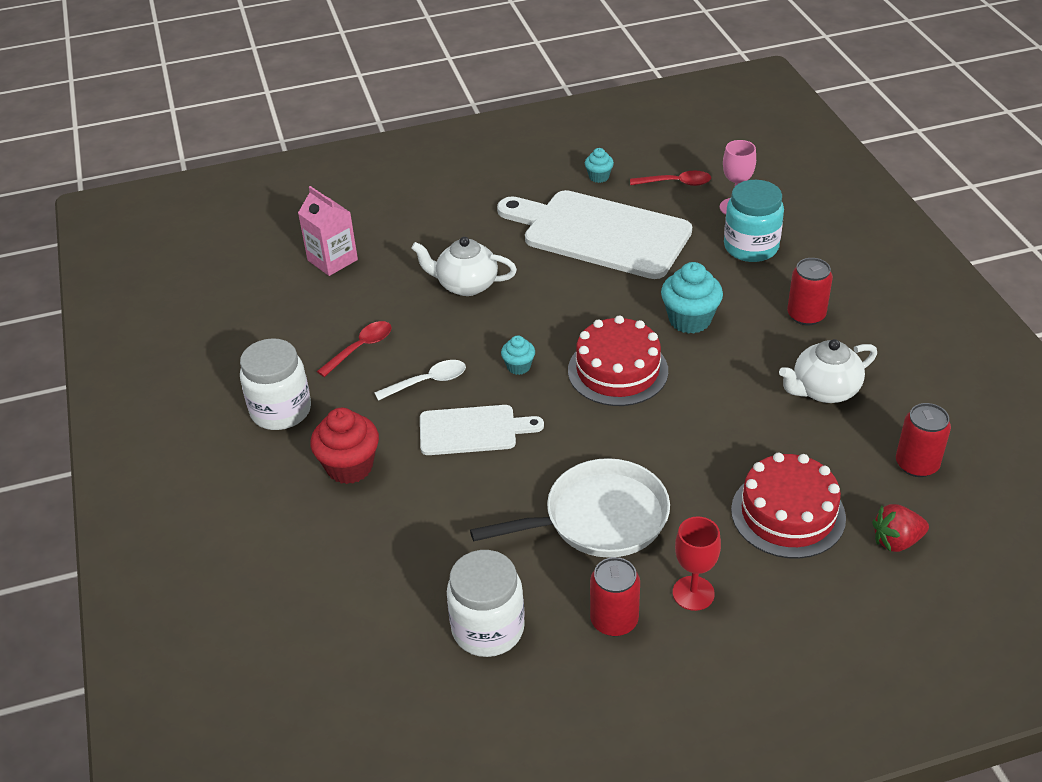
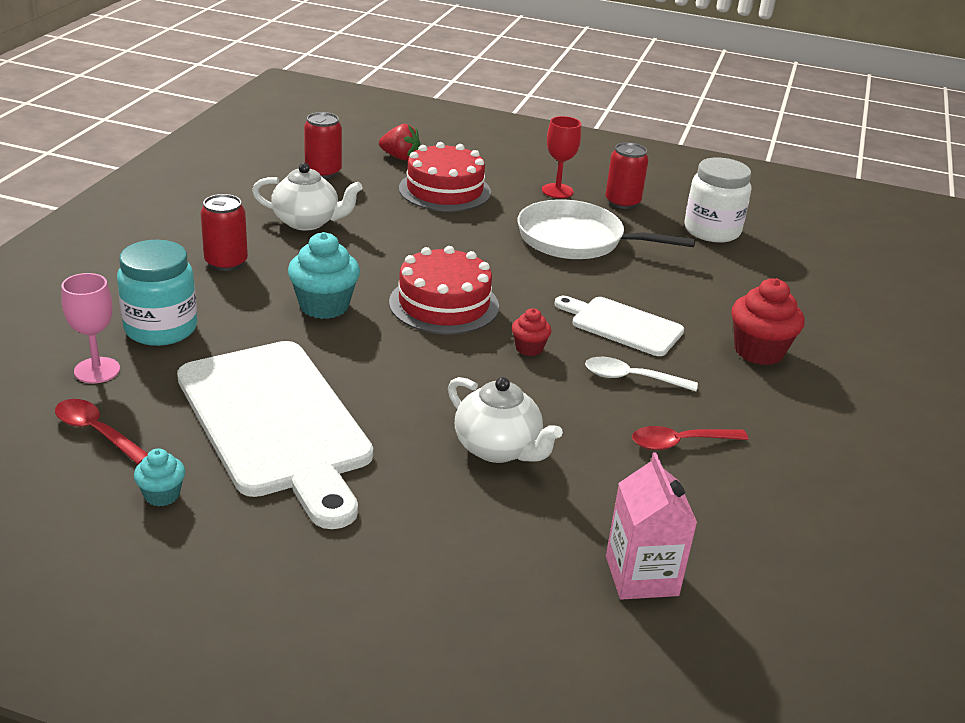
camera: 150 degrees left, 10 degrees down
(281, 410) = (807, 426): white jar -> none
(518, 366) = (529, 348): turquoise cupcake -> red cupcake

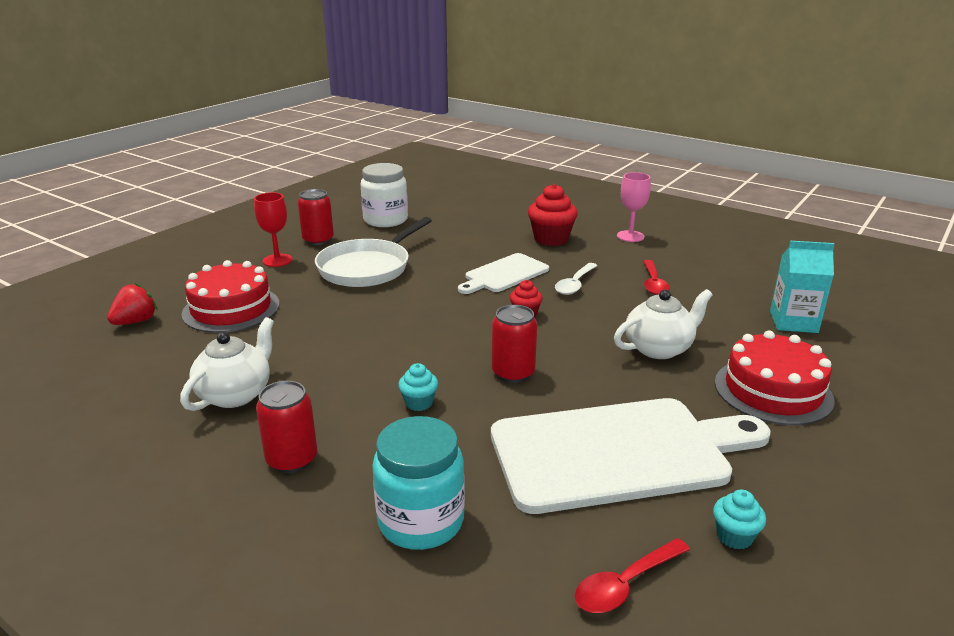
camera: 70 degrees left, 5 degrees down
(97, 370) = (497, 581): pink goblet -> pink goblet (630, 236)
(323, 172) = (123, 371): red can -> red can (513, 373)
(324, 306) = (419, 403): turquoise cupcake -> turquoise cupcake, size x0.55
(444, 304) = (443, 340): red cake -> red cake (773, 391)
(641, 576) = (793, 322): pink carton -> turquoise carton

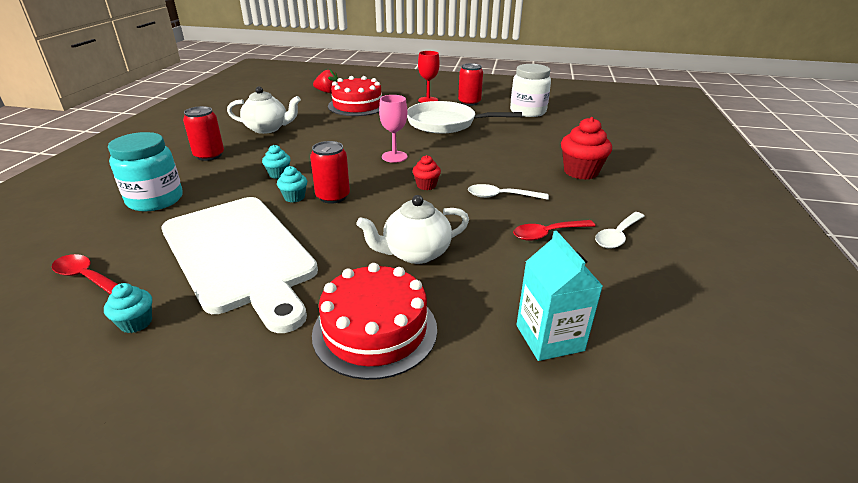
camera: 65 degrees right, 5 degrees up
(497, 399) = (294, 197): none -> turquoise cupcake
(504, 274) = (486, 166): white cutting board -> none
(630, 236) = (645, 207): pink goblet -> pink goblet (394, 157)
(659, 348) = (415, 253): white teapot -> white teapot turned 120 degrees clockwise
(669, 259) = (617, 236): none -> white spoon

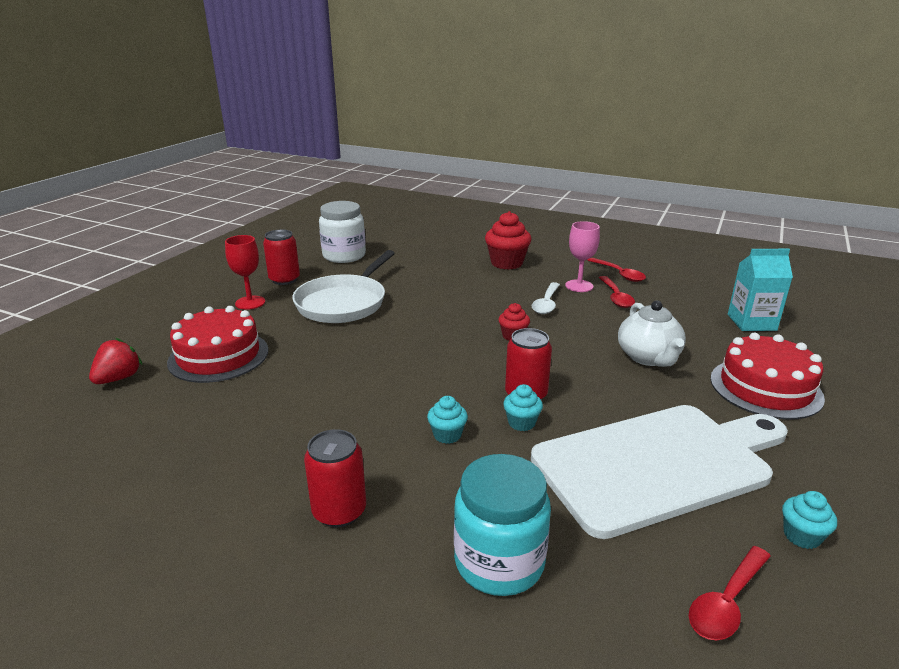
camera: 75 degrees left, 5 degrees down
(267, 129) = (254, 446): white teapot -> none
(394, 157) = (429, 346): pink goblet -> pink goblet (579, 286)
(617, 236) = (619, 274): white spoon -> red spoon

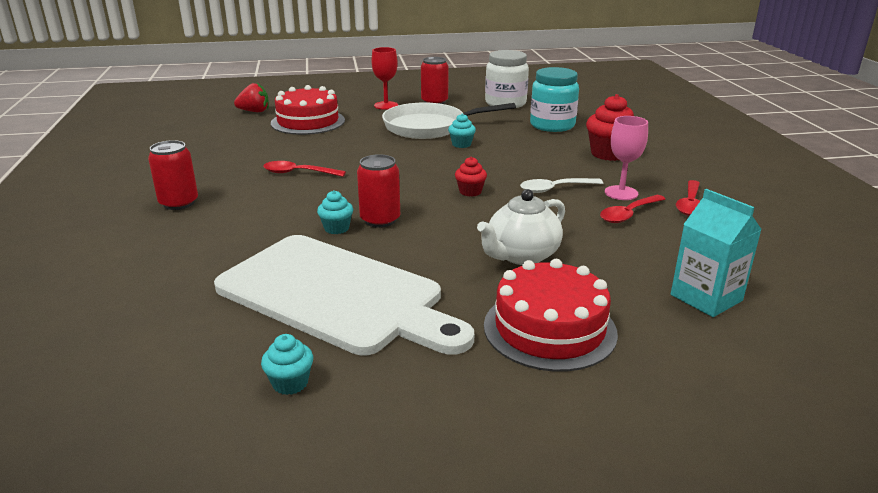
camera: 55 degrees right, 0 degrees up
(447, 435) = (291, 208): turquoise cupcake -> turquoise cupcake (461, 144)
(499, 562) = (164, 262): turquoise jar -> turquoise jar (552, 125)
(726, 602) = (175, 357): red spoon -> red spoon (298, 173)

